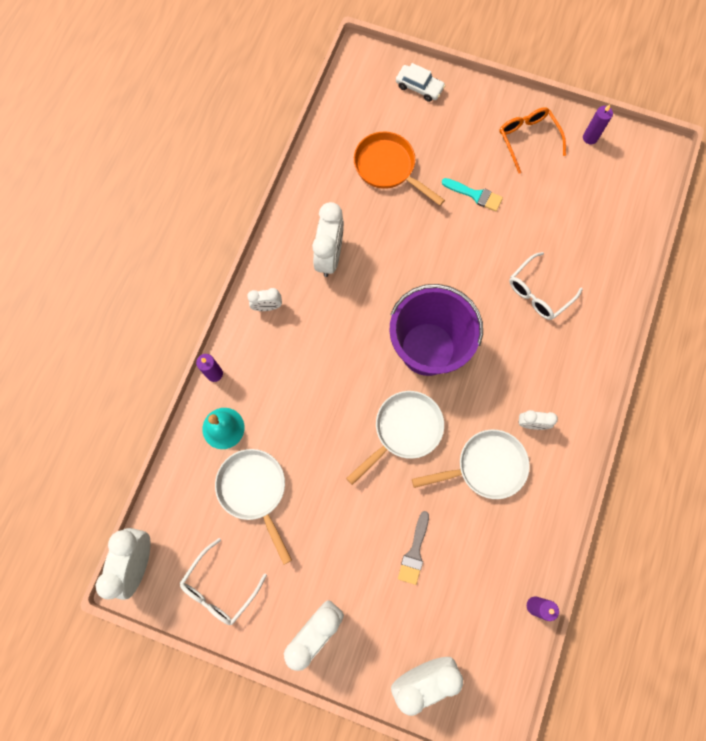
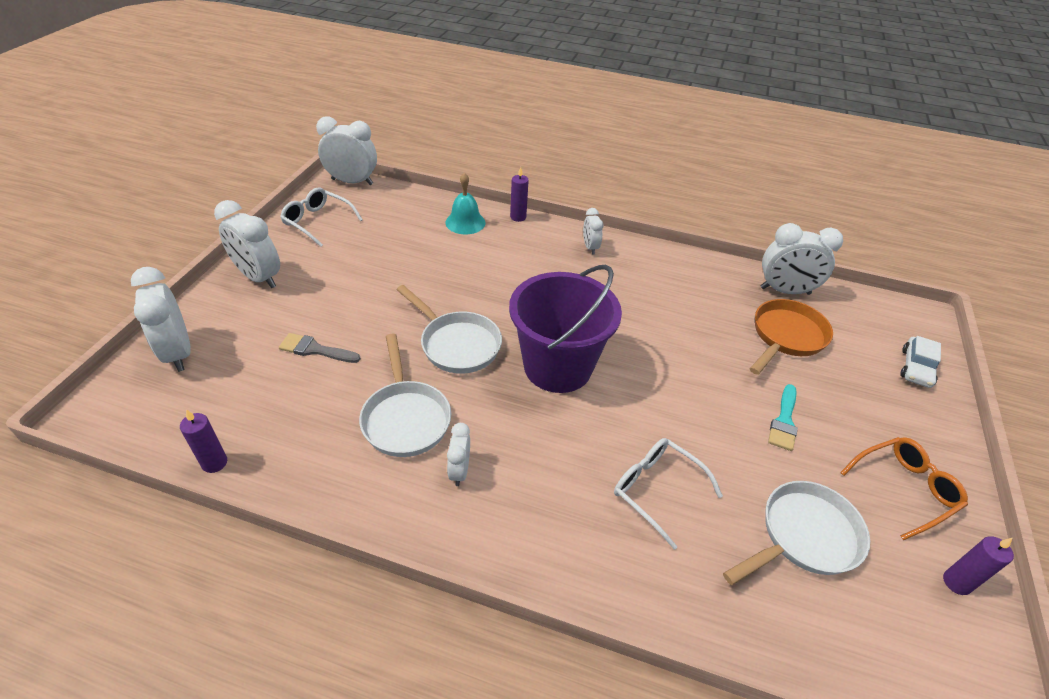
camera: 85 degrees right, 30 degrees down
(254, 491) = (403, 240): white pan -> white pan (803, 537)
(329, 256) = (656, 289): white clock -> white clock (785, 291)

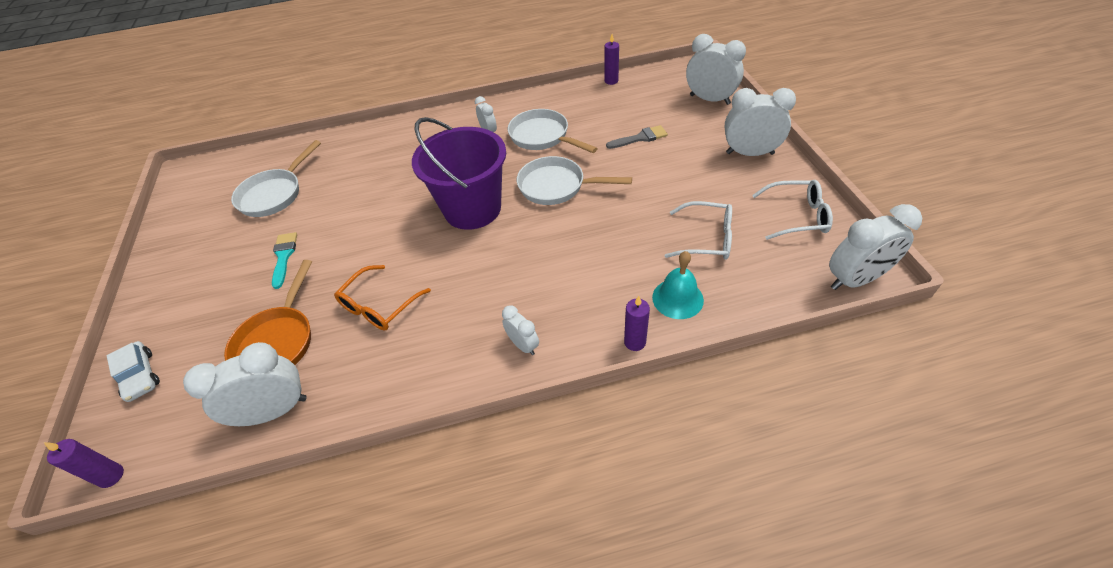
camera: 155 degrees right, 5 degrees up
(657, 490) = (370, 175): white glasses -> white glasses (706, 239)
(904, 489) = (196, 252): orange glasses -> orange glasses (379, 306)
(916, 368) = (140, 376): white car -> white car turned 150 degrees clockwise
(956, 582) = (180, 214): purple candle -> purple candle (111, 476)

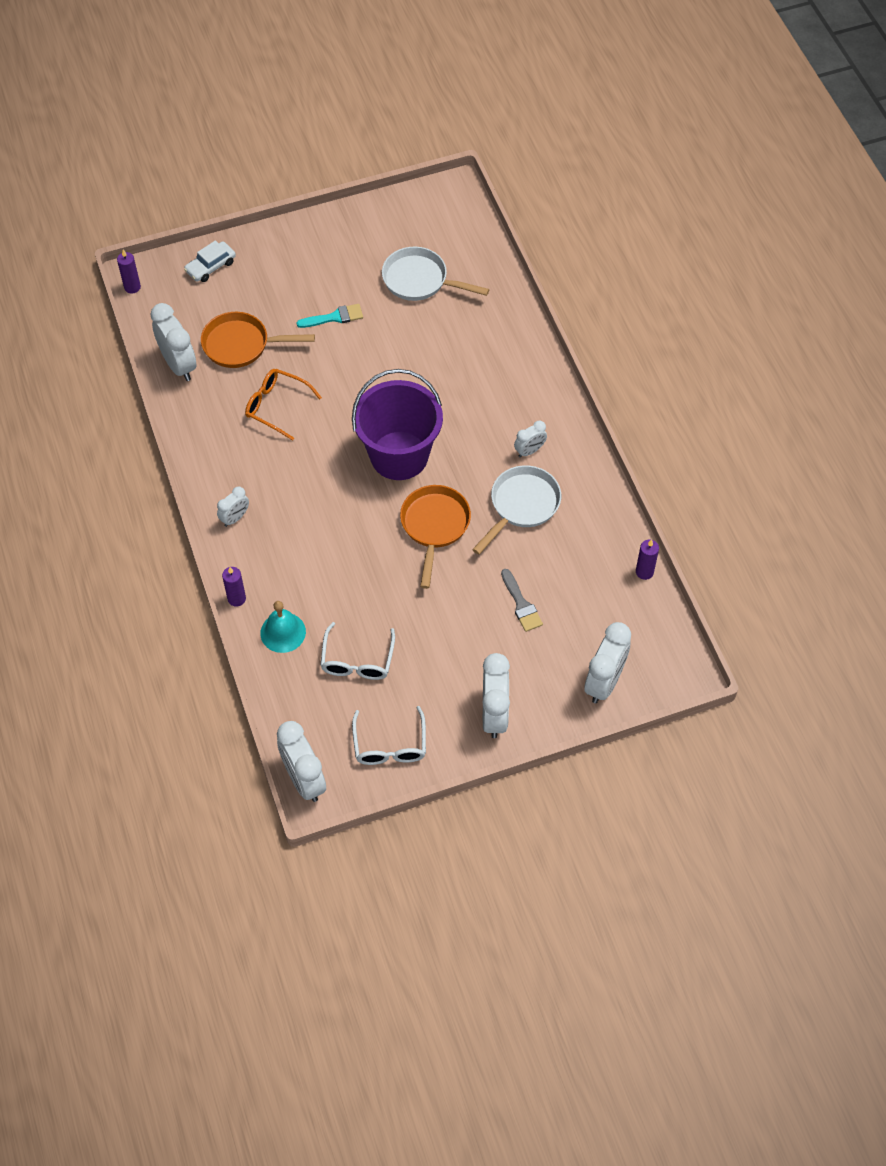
camera: 80 degrees right, 10 degrees up
(557, 186) = (434, 526): white pan -> orange pan

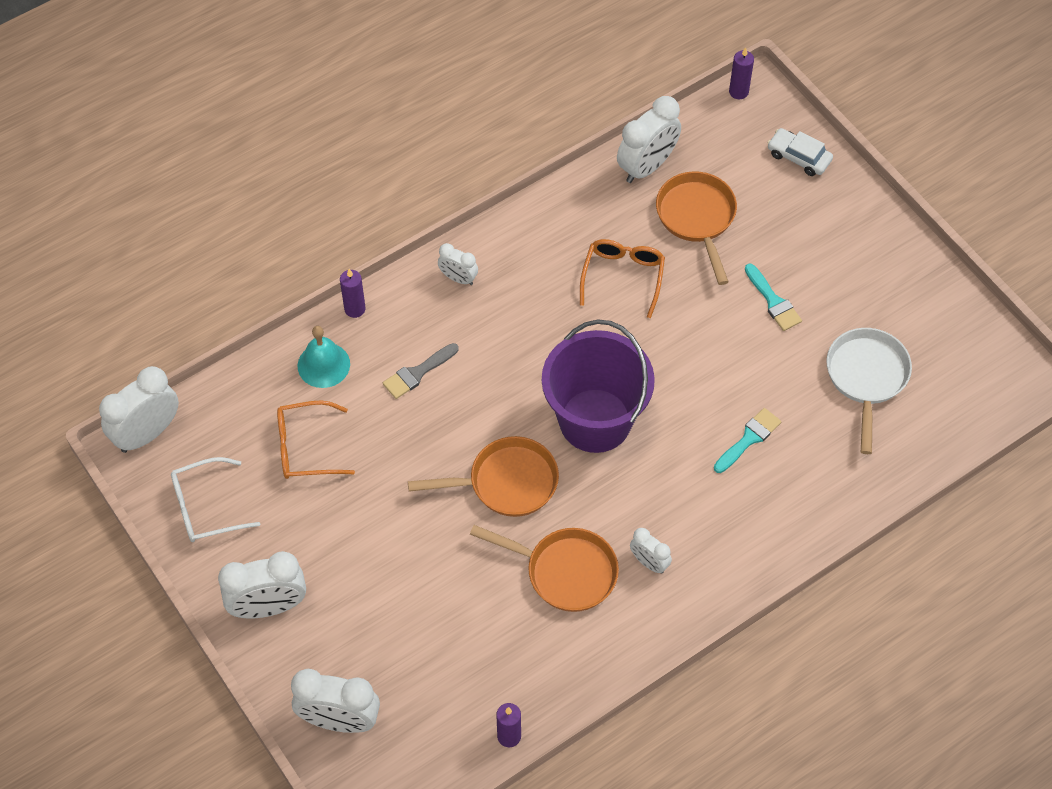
camera: 75 degrees right, 0 degrees up
(357, 660) = (305, 447): white glasses -> orange glasses
(446, 363) = (749, 439): none -> turquoise brush
(521, 506) = (565, 572): white pan -> orange pan
(521, 604) = (424, 603): grey brush -> grey brush (417, 373)

